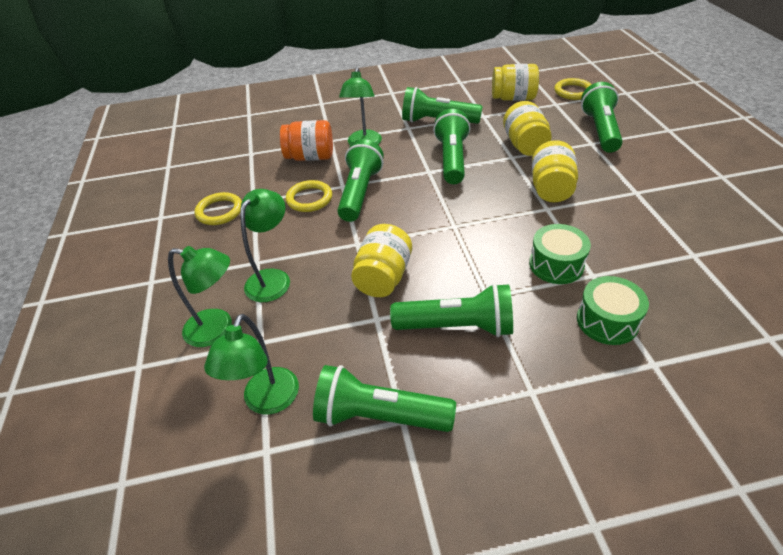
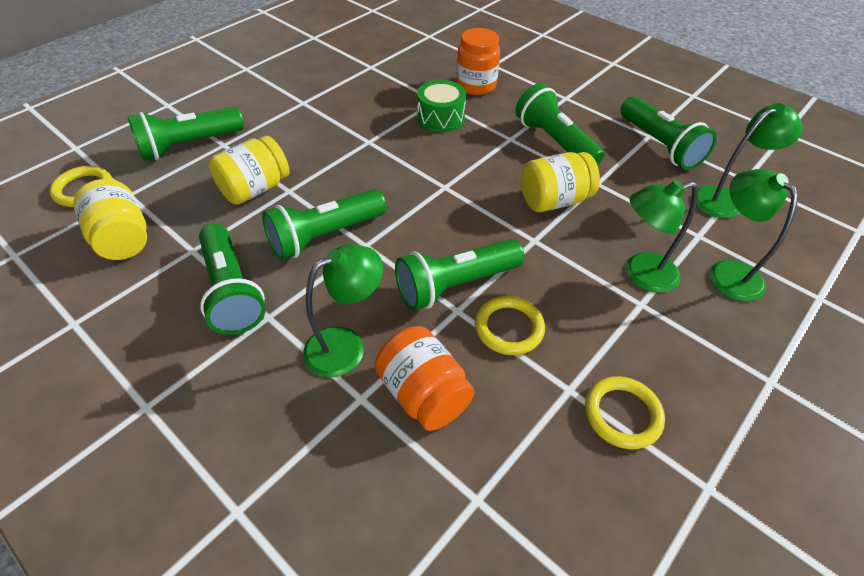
camera: 130 degrees left, 5 degrees up
(551, 188) = (333, 148): yellow jar -> none
(607, 321) = (476, 85): green drum -> orange jar

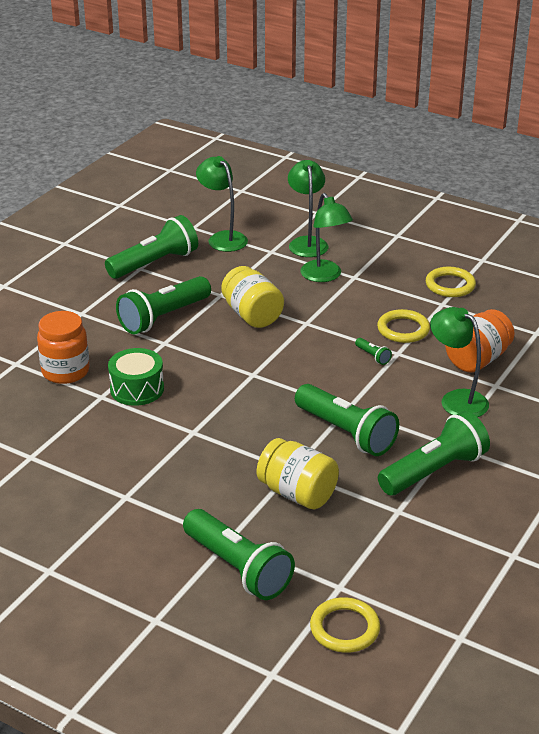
camera: 100 degrees left, 15 degrees down
(123, 239) = (404, 564): yellow jar -> none
(455, 285) = (373, 356): green flashlight -> green flashlight, size x0.40
(727, 272) = (307, 242): green lamp -> green lamp turned 120 degrees clockwise

